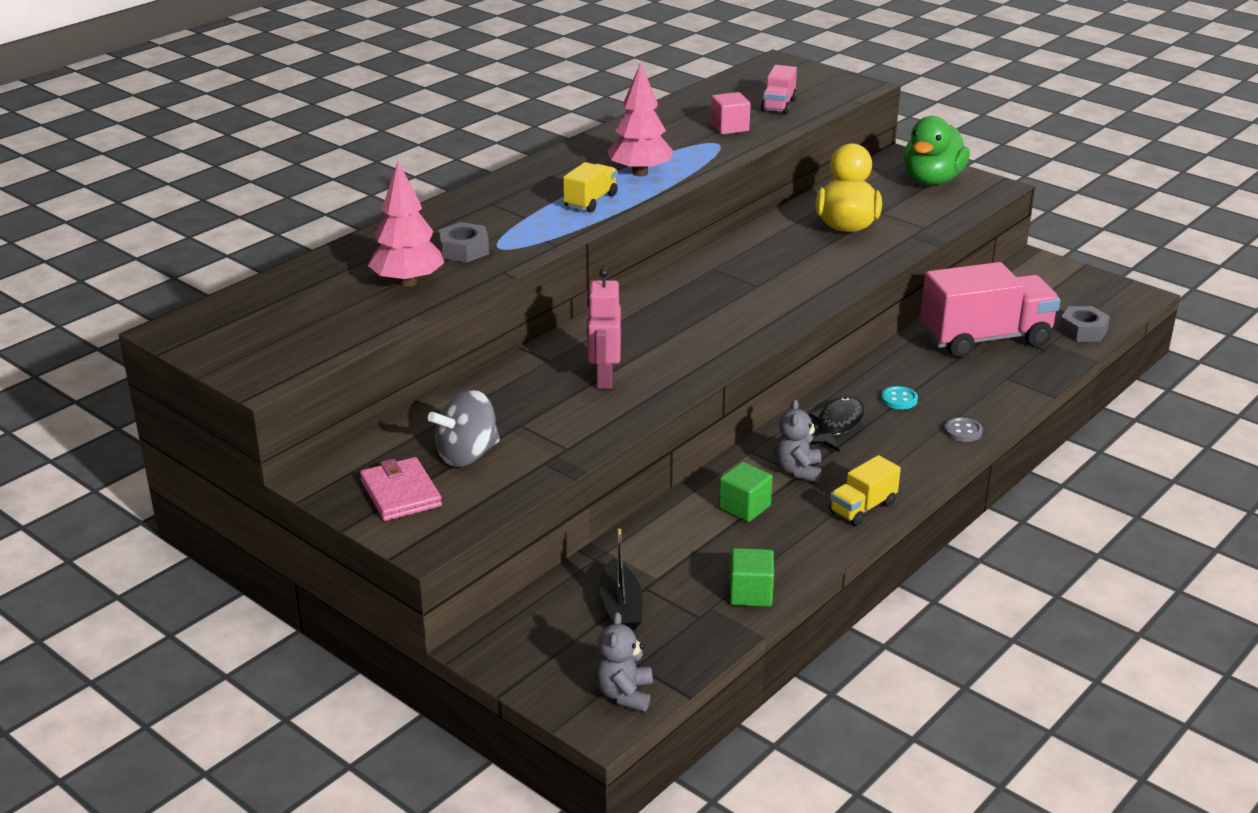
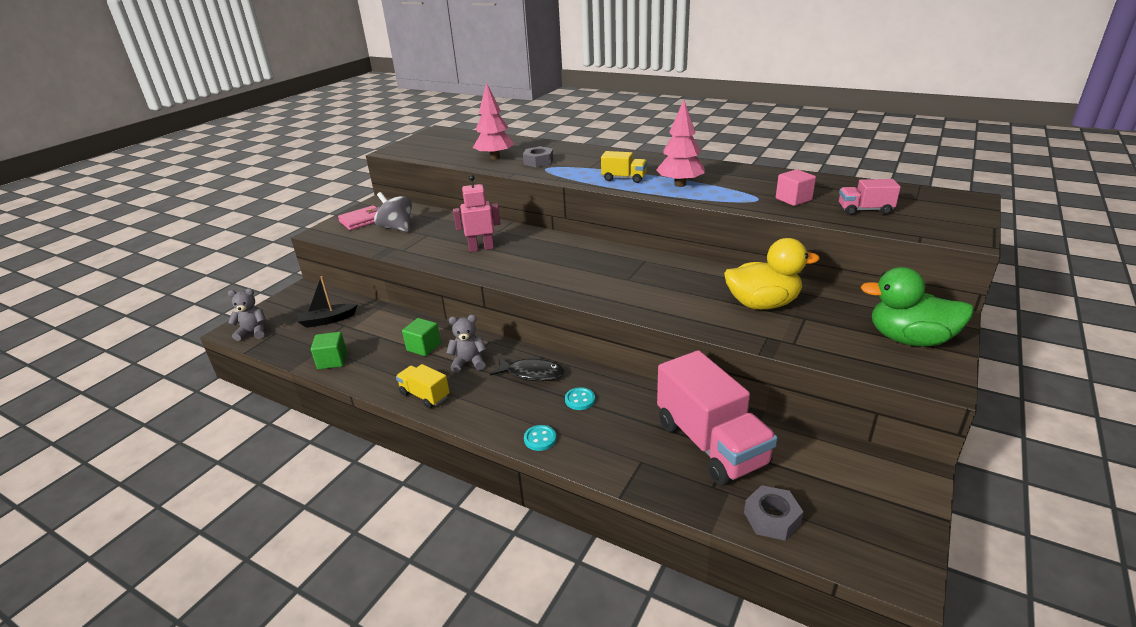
camera: 80 degrees right, 0 degrees up
(963, 431) = (540, 439): grey button -> turquoise button

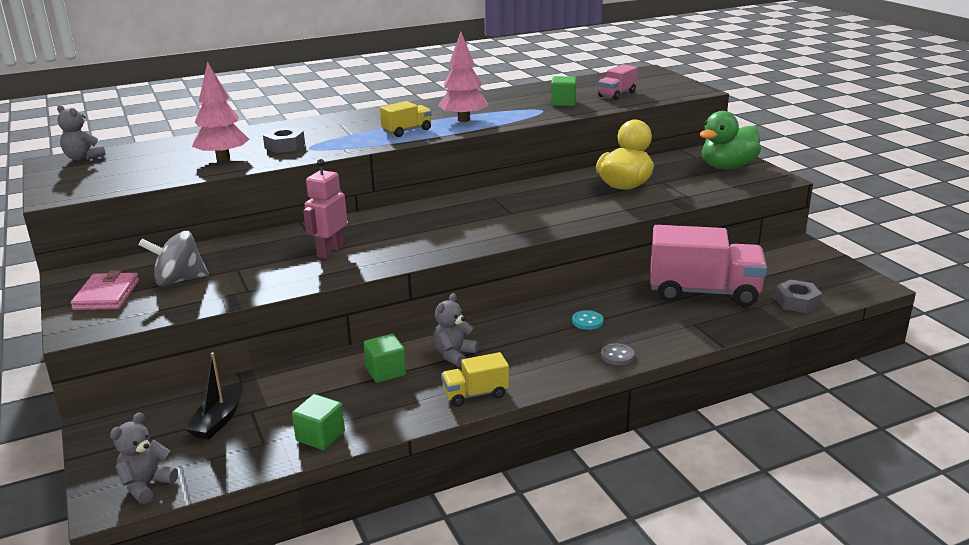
camera: 55 degrees left, 5 degrees down
(451, 133) = (83, 158): none -> grey teddy bear
(531, 373) = (519, 330): black fish -> none
(540, 439) = (617, 356): turquoise button -> grey button
(793, 199) = (563, 103): pink cube -> green cube

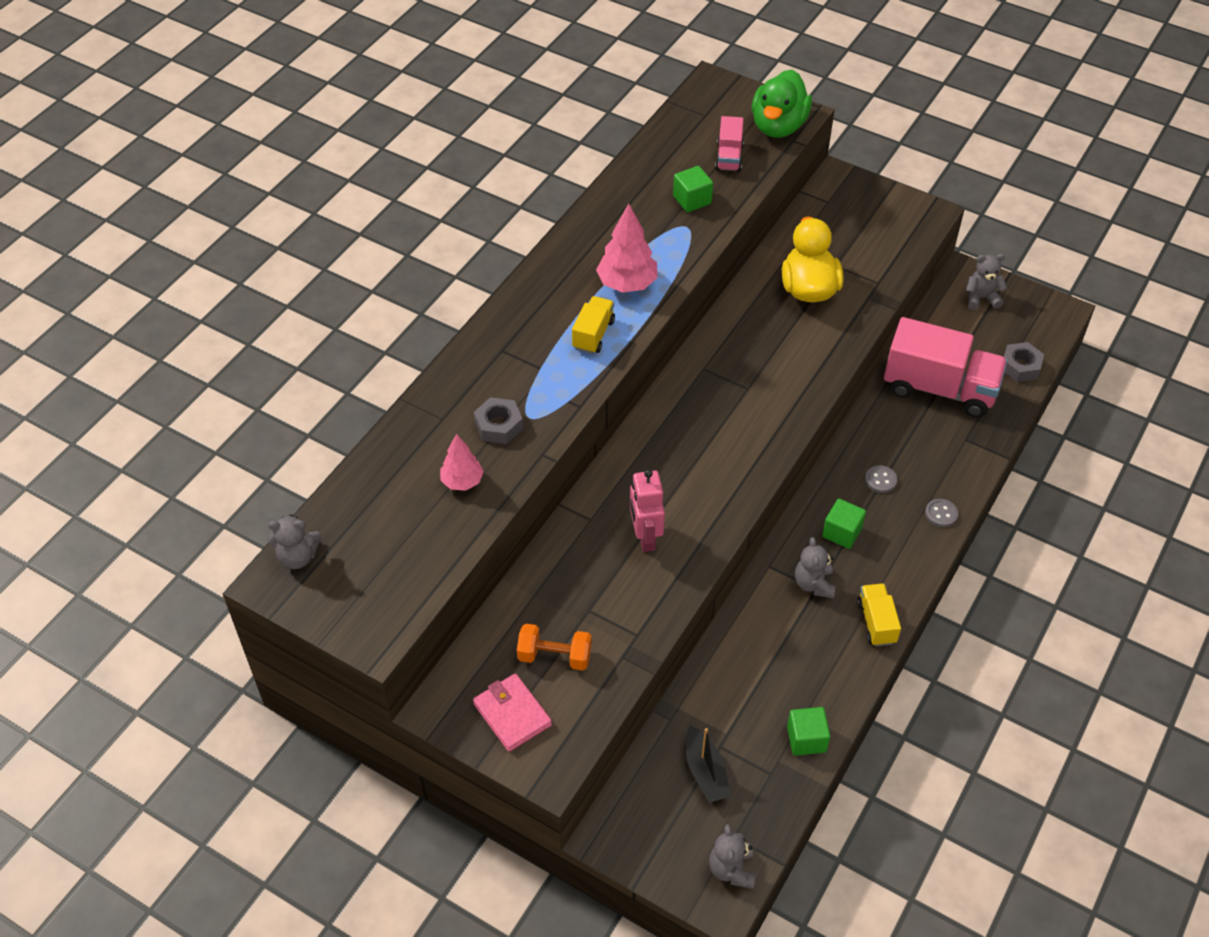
camera: 35 degrees left, 25 degrees up
(179, 280) = (554, 656): grey spinning top -> orange dumbbell
(223, 158) = (462, 481): pink tree -> pink tree, size x0.64
(386, 371) = (779, 636): green cube -> green cube (842, 532)
(475, 394) = (876, 622): yellow truck -> yellow truck turned 135 degrees clockwise
(587, 321) = (880, 480): turquoise button -> grey button
(703, 292) = (939, 388): pink truck -> pink truck turned 45 degrees clockwise
(727, 167) = (872, 210): green duck -> green duck (778, 126)
(801, 259) = (981, 298): none -> grey teddy bear

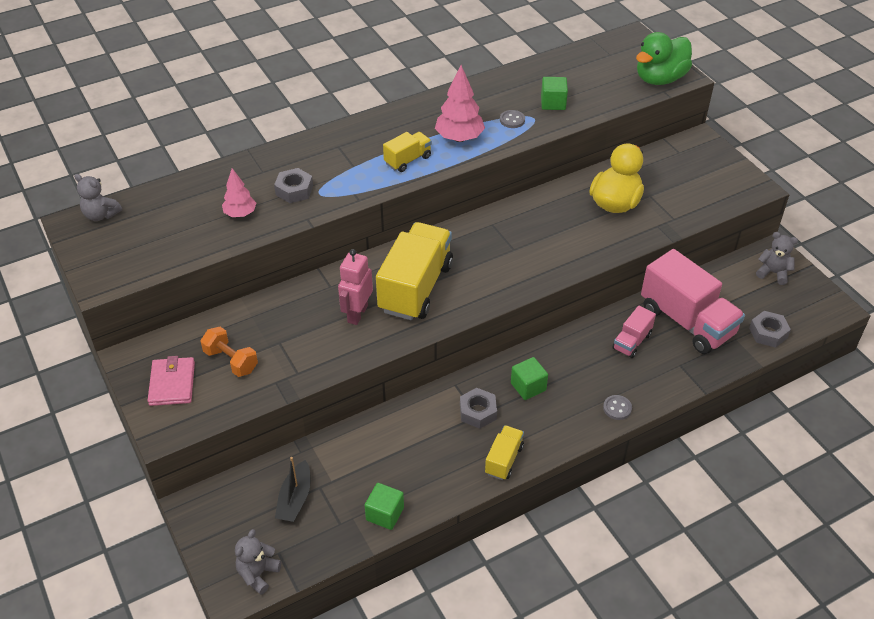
camera: 30 degrees right, 5 degrees down
(682, 478) = (415, 287): none -> yellow truck
(729, 157) = (604, 86): pink truck -> pink truck (632, 341)
(813, 584) = (478, 412): grey teddy bear -> grey nut
(880, 480) = (588, 364): grey button -> grey button (512, 120)

